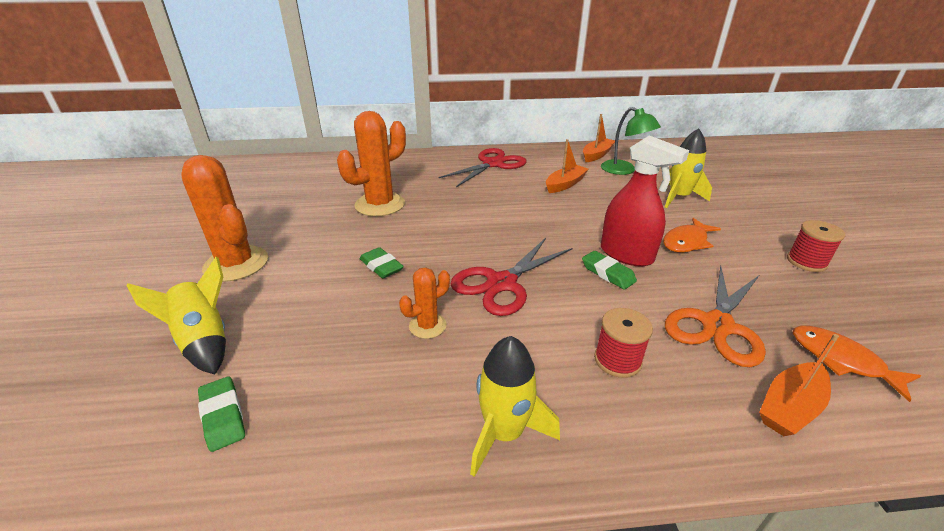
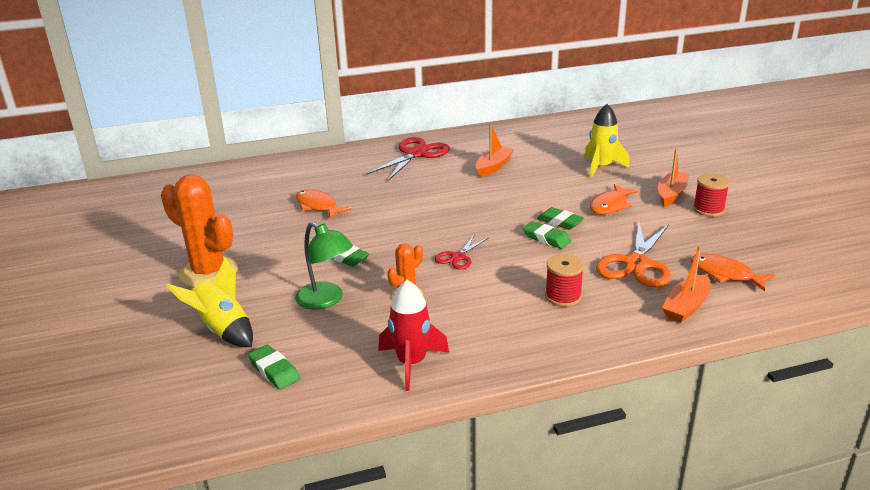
camera: 10 degrees left, 5 degrees down
(380, 205) = (318, 206): orange cactus -> orange fish
(394, 438) = (411, 363): none -> red rocket
(501, 283) = (458, 257): red scissors -> red scissors, size x0.55
(504, 433) = (489, 349): yellow rocket -> none
(596, 155) = (518, 134): orange boat -> orange boat (671, 194)
(624, 170) = (547, 147): green lamp -> green lamp (326, 300)
(626, 254) = (560, 222): red spray bottle -> green eraser

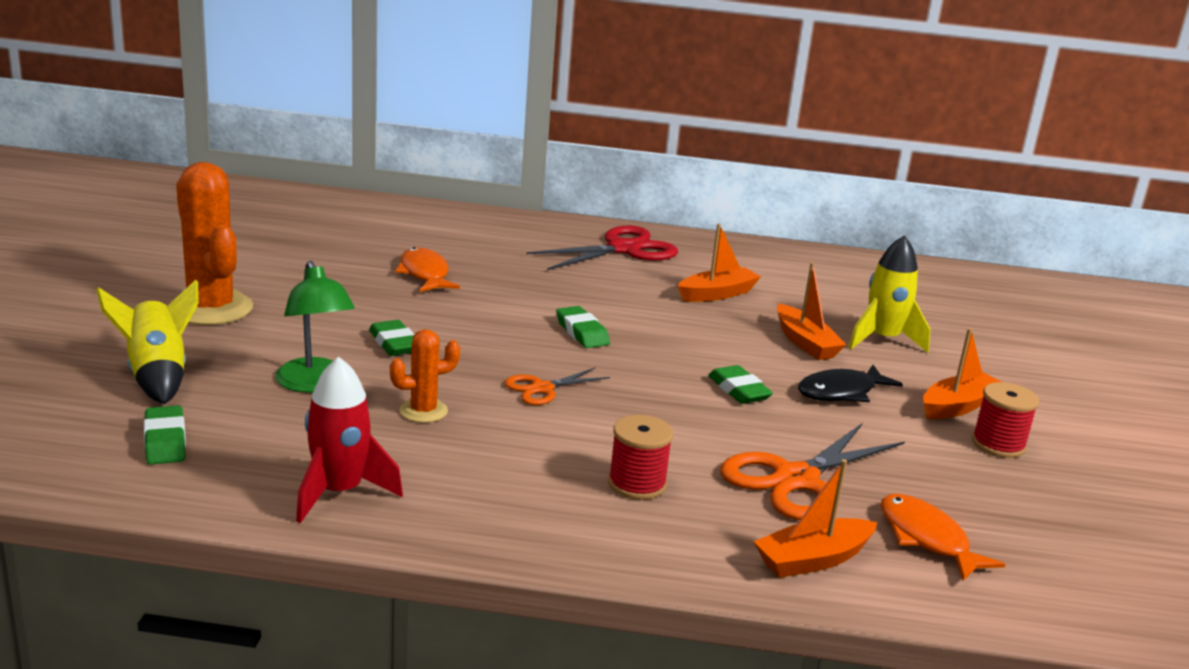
camera: 20 degrees right, 5 degrees down
(458, 257) = (542, 388): red scissors -> orange scissors
(546, 238) = (694, 404): green eraser -> green eraser (582, 332)
(566, 182) = (805, 343): none -> orange boat
(610, 205) = (841, 392): orange fish -> black fish

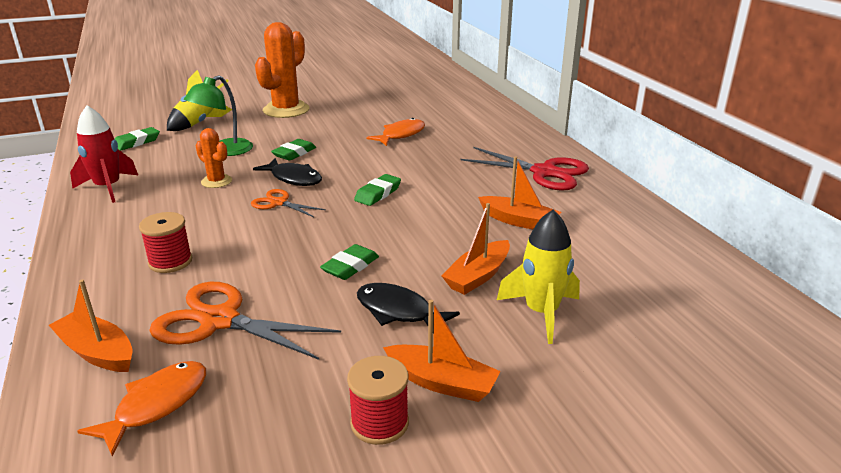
camera: 65 degrees right, 5 degrees up
(478, 363) = (293, 178): none -> black fish

